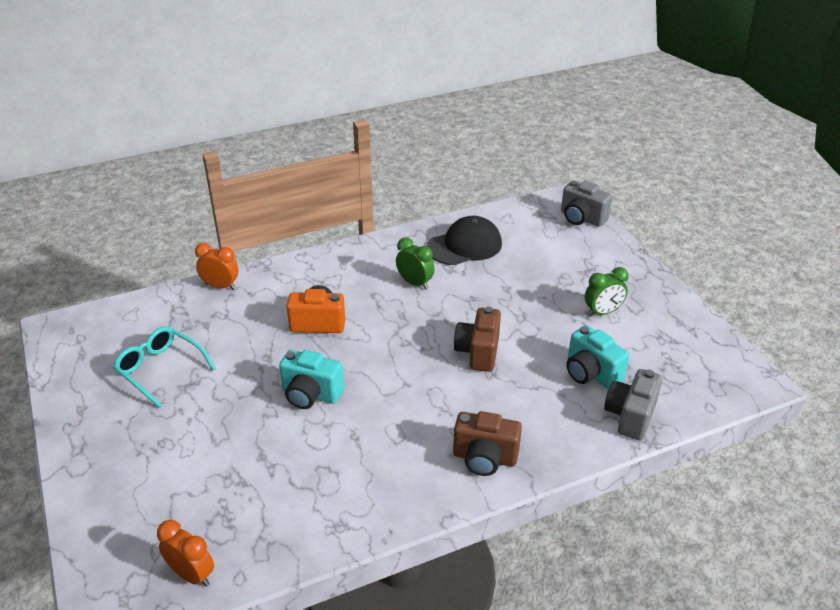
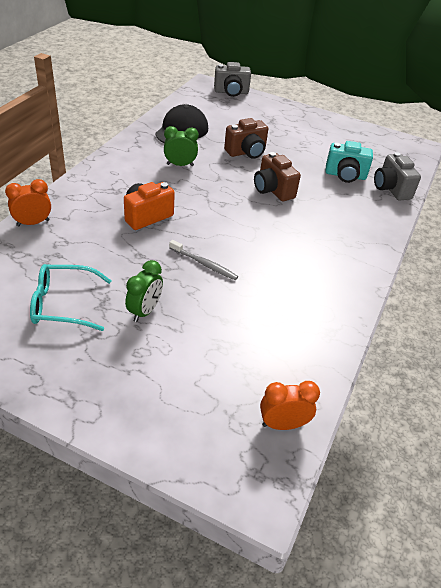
camera: 45 degrees left, 5 degrees up
(310, 395) = (204, 264): turquoise camera -> grey toothbrush
(484, 458) = (354, 247): brown camera -> brown camera (246, 152)
(602, 312) = (309, 140): green clock -> green clock (145, 311)

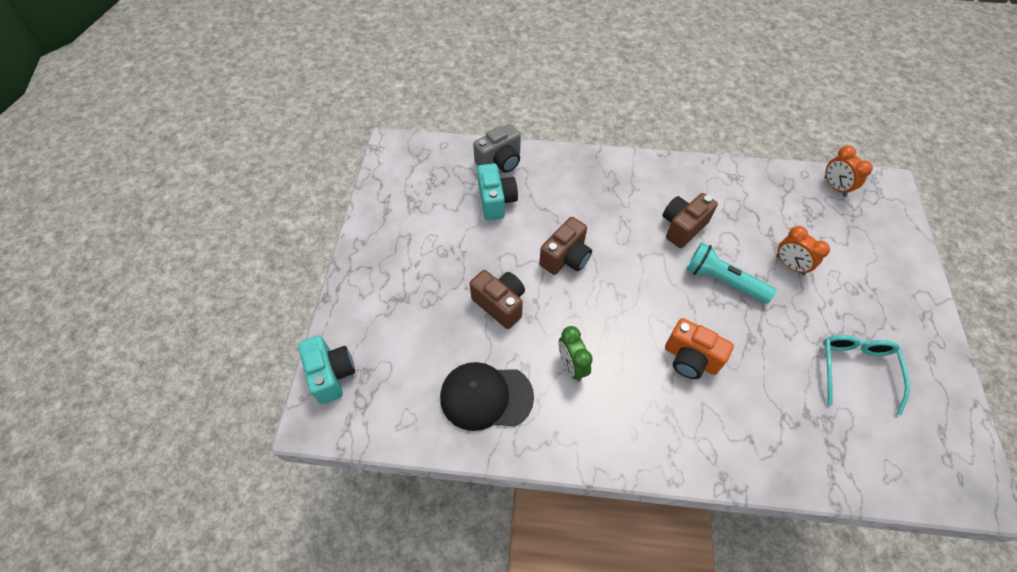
camera: 105 degrees left, 15 degrees up
(33, 223) = (783, 469): orange clock -> orange clock (790, 265)
(64, 304) = (856, 370): turquoise glasses -> turquoise glasses turned 150 degrees counterclockwise
(145, 311) = (812, 304): green clock -> none
(204, 264) = (723, 281): grey toothbrush -> turquoise flashlight
(231, 92) = (331, 374): grey camera -> turquoise camera
(276, 264) = (682, 227): none -> brown camera

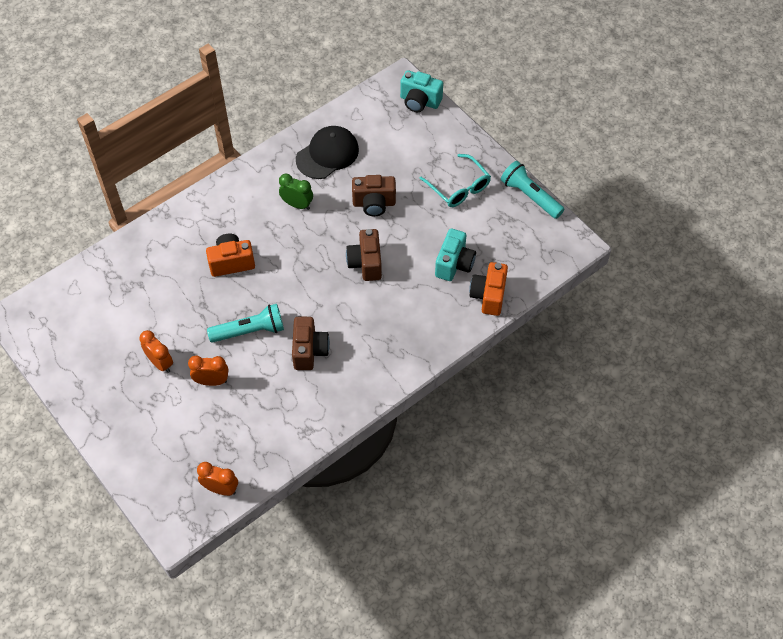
camera: 135 degrees right, 0 degrees up
(371, 203) = (530, 196): none -> turquoise flashlight
(496, 201) = (454, 264): turquoise camera -> turquoise camera turned 105 degrees counterclockwise
(500, 161) = (488, 296): grey camera -> orange camera
(831, 316) = (160, 363): none -> orange clock
(856, 370) = (124, 335): turquoise glasses -> turquoise glasses (458, 187)

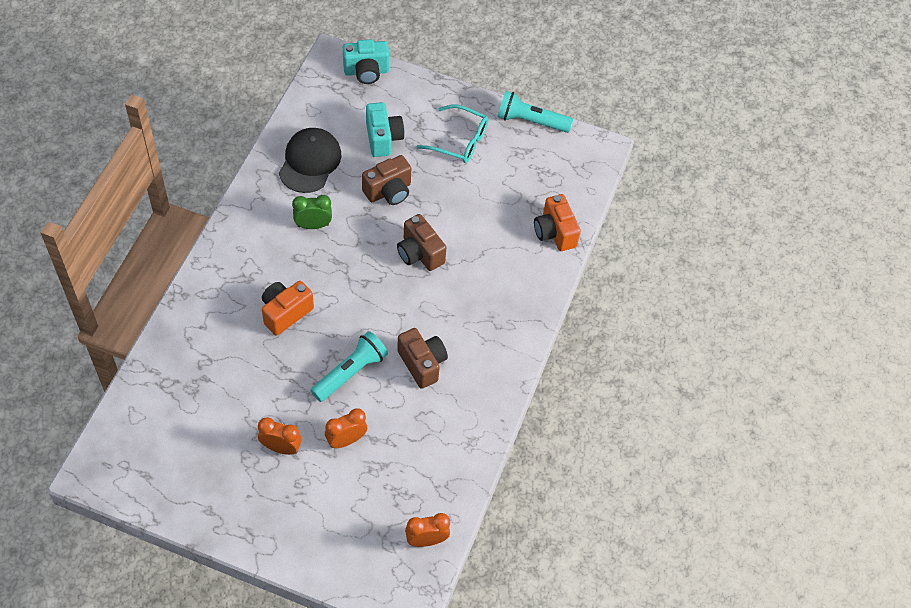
camera: 35 degrees left, 0 degrees up
(454, 264) = (503, 216): turquoise camera -> turquoise camera (383, 138)

